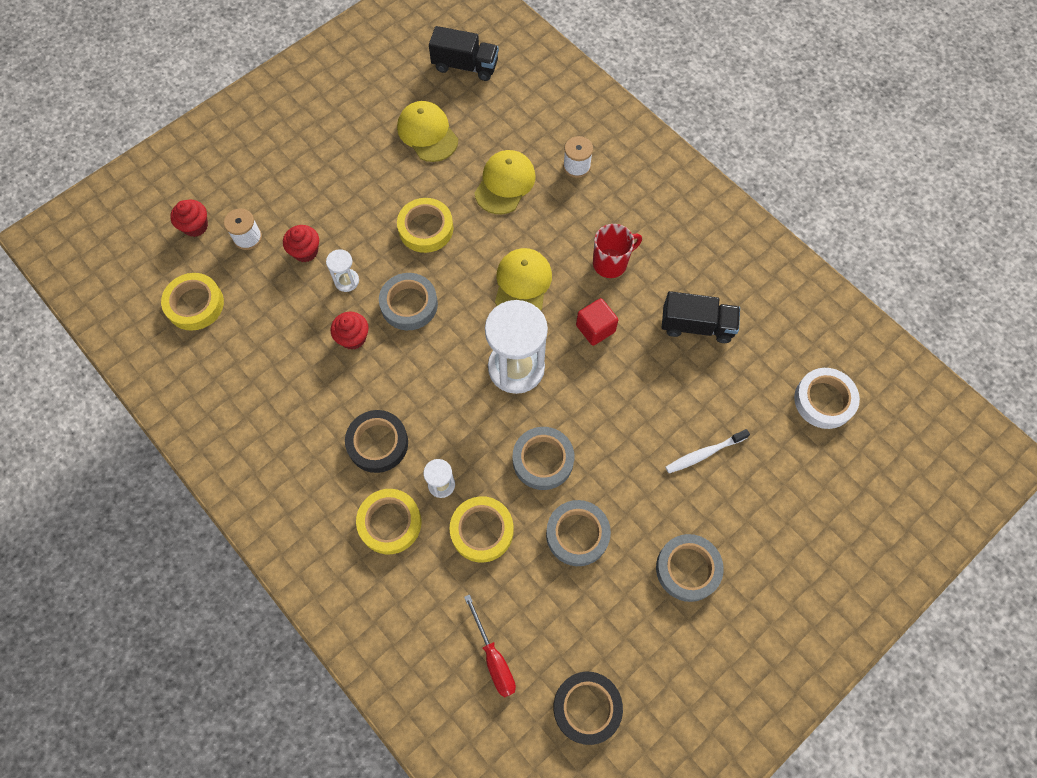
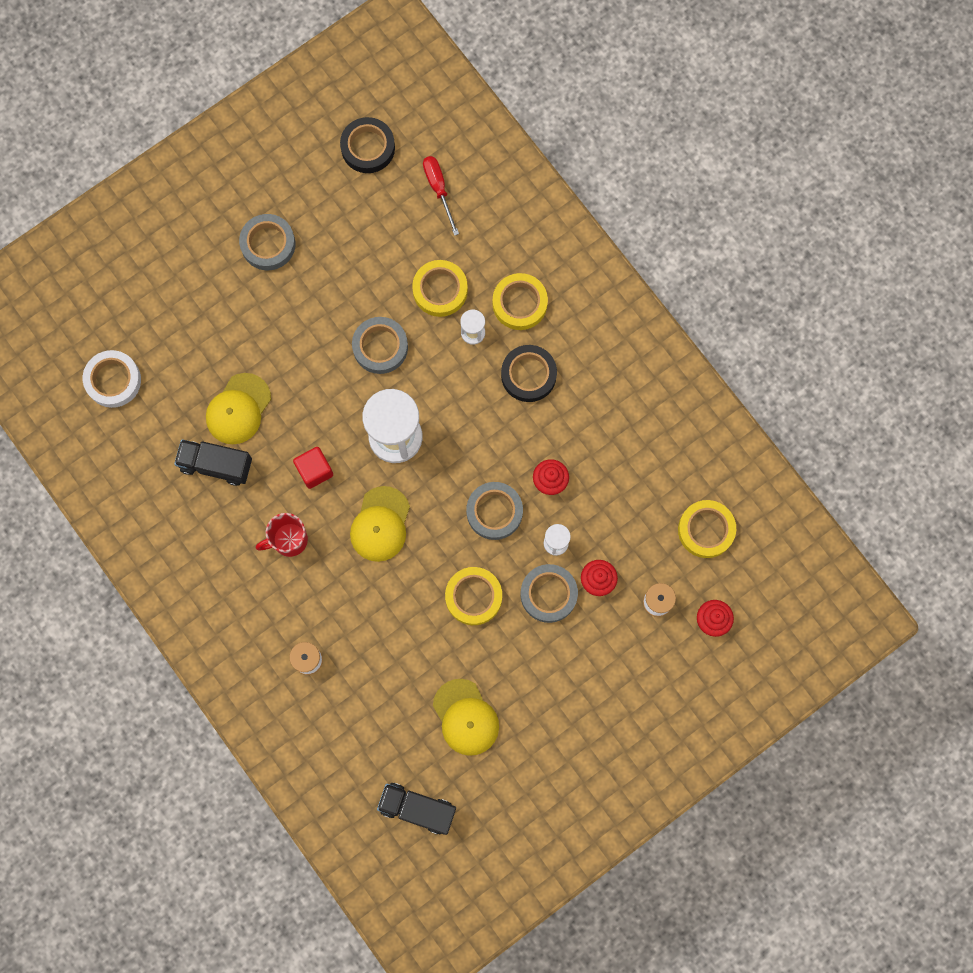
camera: 175 degrees left, 10 degrees up
(505, 184) = (387, 644): yellow cap -> yellow cap (238, 409)
(577, 534) = (358, 280): grey tape -> grey tape (548, 594)
(704, 454) = (234, 340): white toothbrush -> none

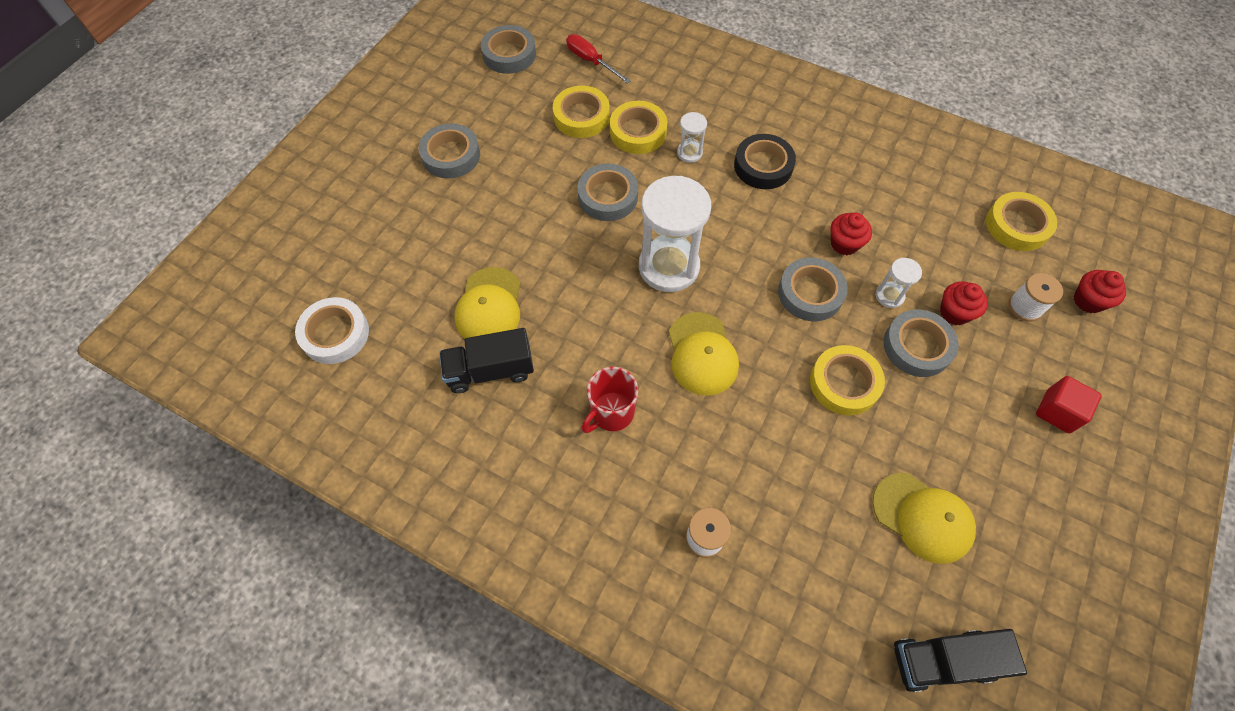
camera: 25 degrees left, 15 degrees down
(314, 470) = (602, 331): red cube -> red cube (1057, 411)
(368, 147) = (509, 54): black tape -> grey tape
(519, 303) = (717, 116): yellow tape -> yellow tape (581, 116)

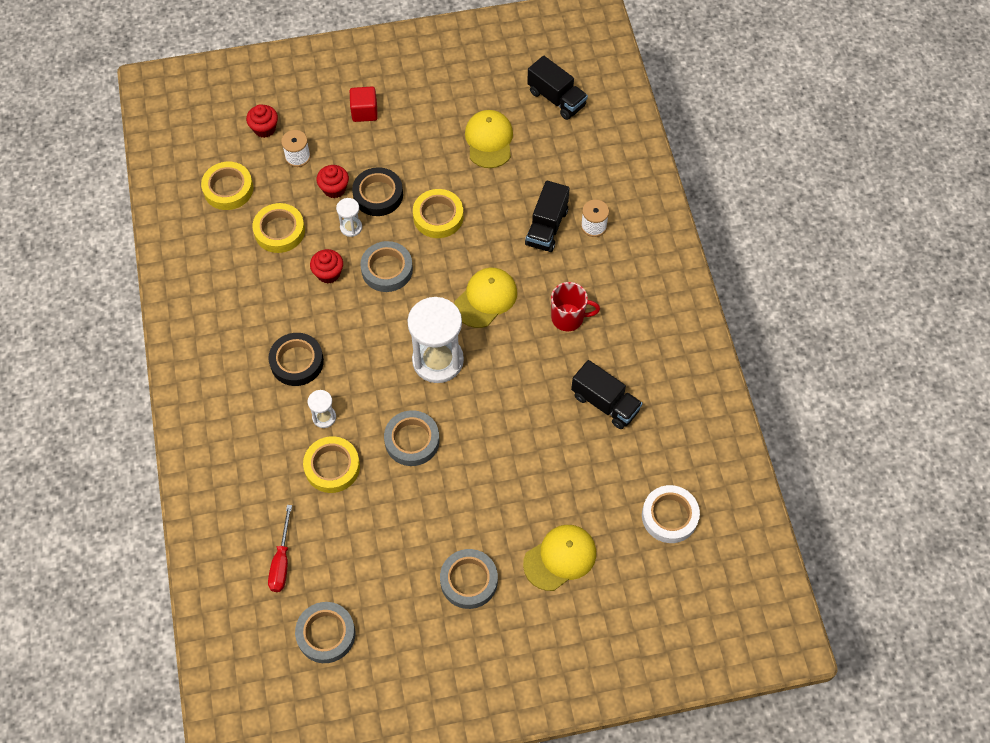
camera: 130 degrees left, 0 degrees up
(489, 306) = (564, 442): yellow cap -> yellow cap (560, 558)
(581, 116) = (349, 519): yellow tape -> yellow tape (279, 231)
(744, 483) = (546, 227): none -> black truck
(917, 346) = (378, 195): grey tape -> black tape

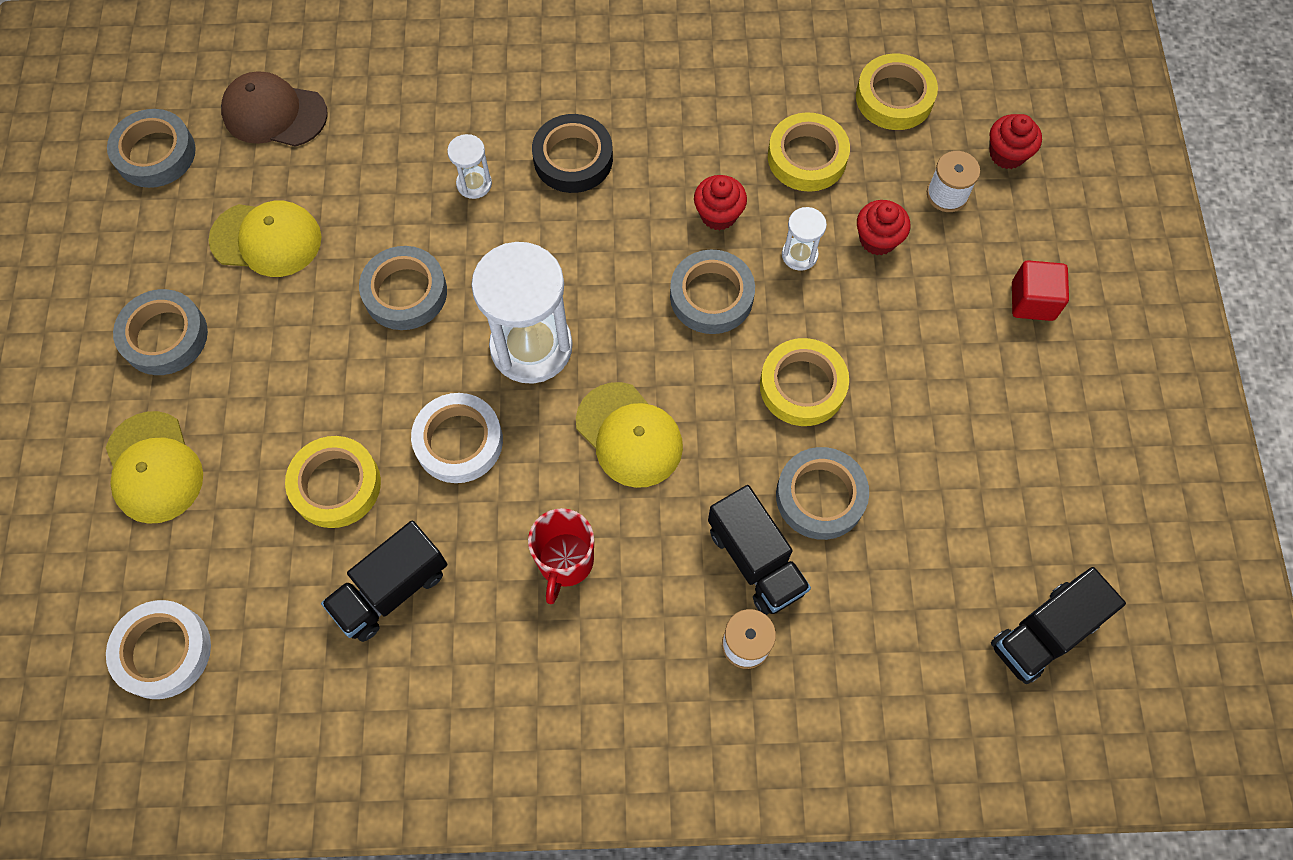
camera: 100 degrees right, 5 degrees up
(281, 561) = (274, 113): red screwdriver -> brown cap
(332, 467) = (393, 186): yellow tape -> yellow tape (336, 485)
(378, 195) = (858, 301): black tape -> none
(489, 140) = (955, 494): yellow cap -> yellow cap (266, 239)
(503, 201) = (820, 496): none -> grey tape
(507, 387) = (459, 441): none -> white tape
(546, 227) = (755, 560): black truck -> black truck turned 150 degrees counterclockwise

